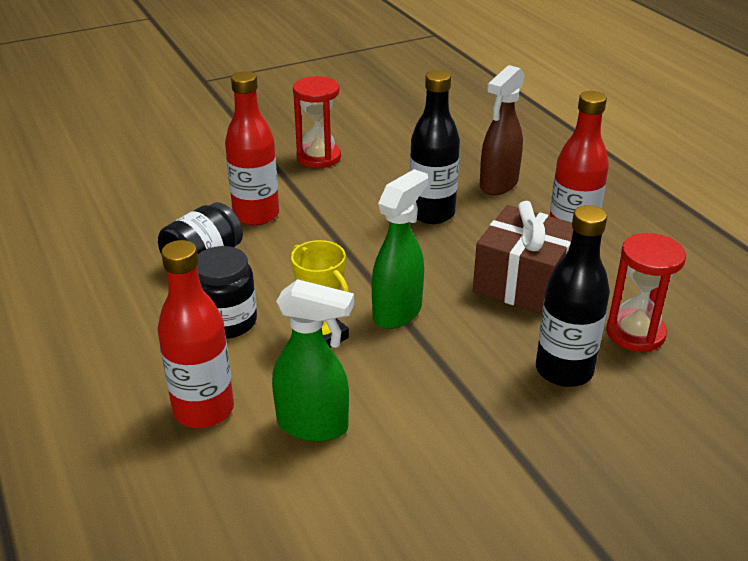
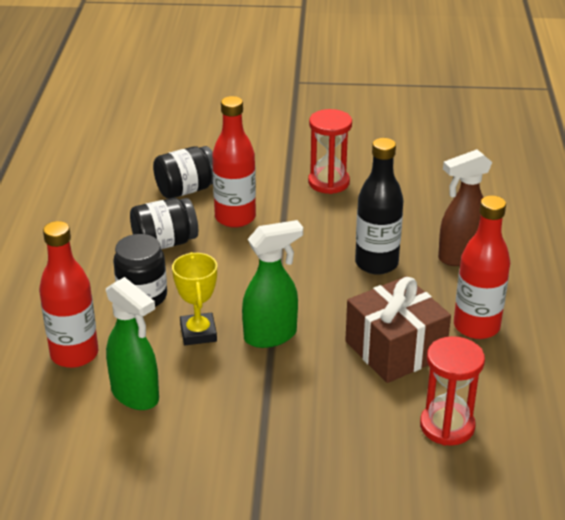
camera: 30 degrees right, 0 degrees up
(180, 204) = (186, 190): none -> black jar
(564, 370) = (356, 431): black bottle -> none

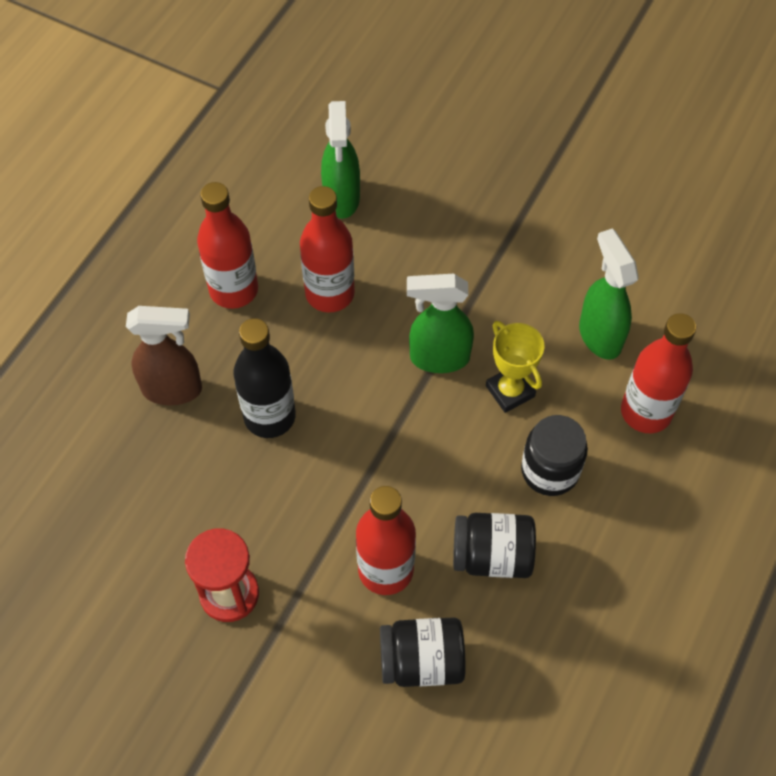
camera: 155 degrees left, 25 degrees up
(198, 333) = (510, 391): yellow trophy -> yellow trophy turned 45 degrees counterclockwise
(395, 349) = (330, 293): brown gift -> red bottle
(447, 426) = (341, 199): red hourglass -> green spray bottle

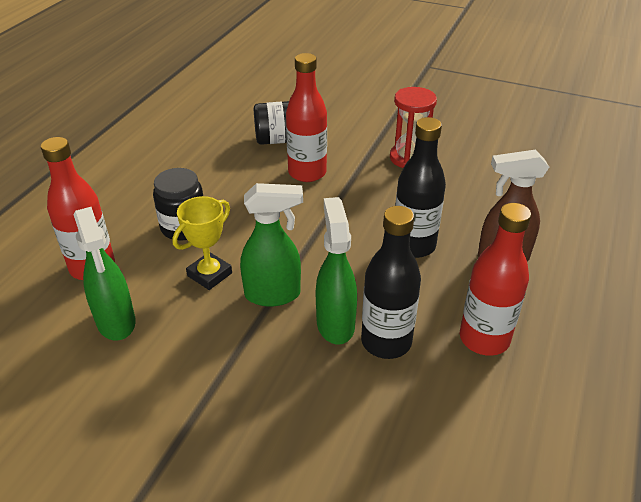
camera: 175 degrees right, 20 degrees down
(330, 293) = (386, 342): red bottle -> black bottle
(341, 199) = (397, 449): green spray bottle -> green spray bottle (335, 323)
(492, 556) = (233, 183): black jar -> none
(510, 391) = (209, 274): yellow trophy -> yellow trophy turned 75 degrees clockwise

